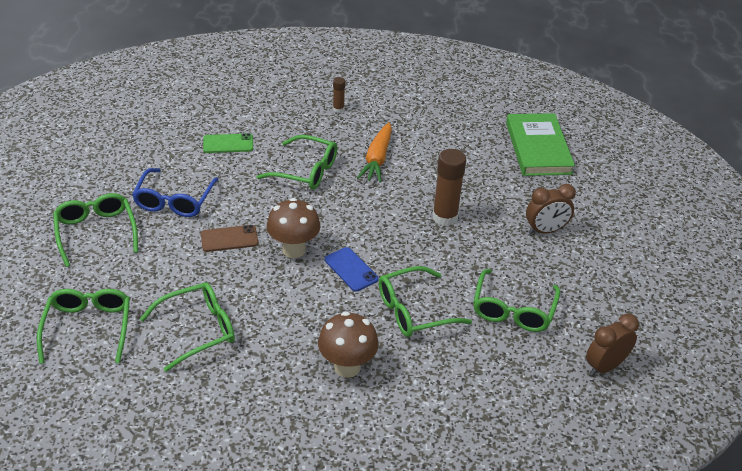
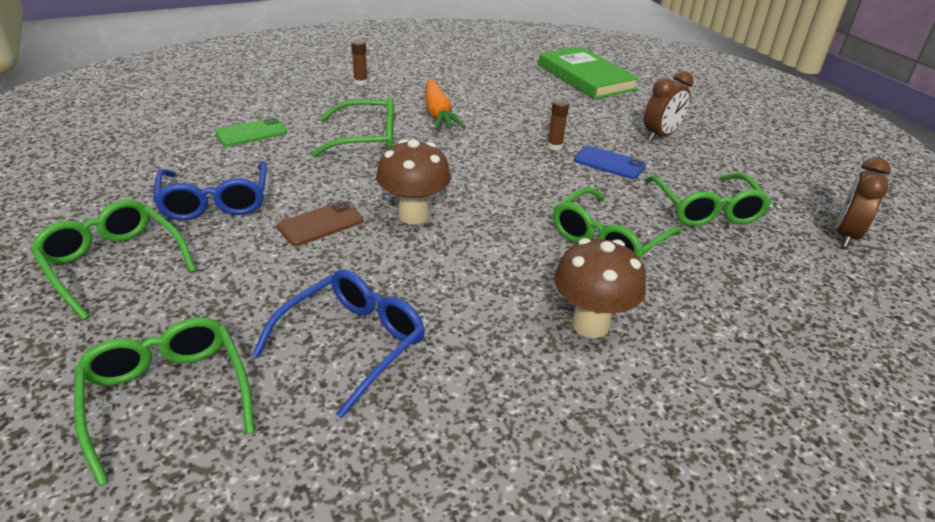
camera: 25 degrees left, 5 degrees down
(198, 330) = (352, 343): green glasses -> blue glasses
(351, 269) = (499, 217): blue phone -> blue phone (609, 163)
(445, 217) = (554, 146): brown glue stick -> brown glue stick, size x0.51

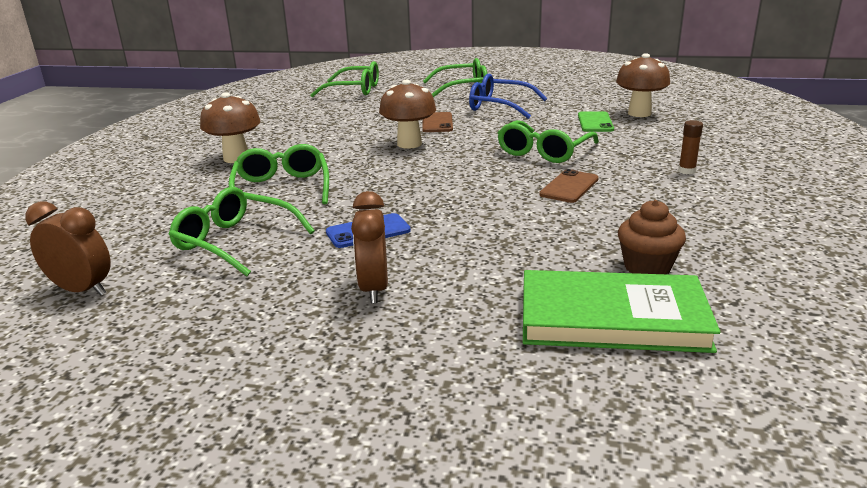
camera: 130 degrees right, 10 degrees down
(202, 117) = (639, 113): none -> brown mushroom
(352, 343) = (327, 115): blue glasses -> none
(438, 114) = (569, 187): orange carrot -> brown phone
(525, 76) = (647, 267): none -> brown cupcake
(554, 146) = (434, 217): brown glue stick -> none
(846, 235) = (82, 290): brown clock -> brown clock turned 45 degrees counterclockwise

